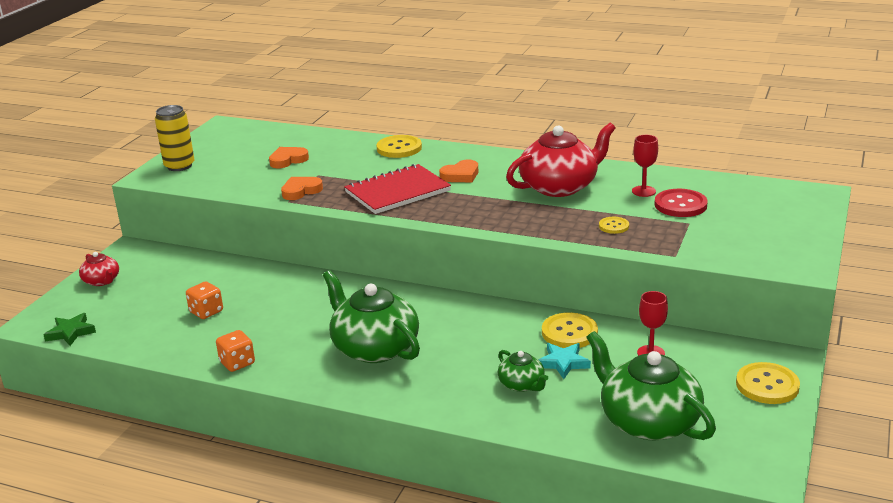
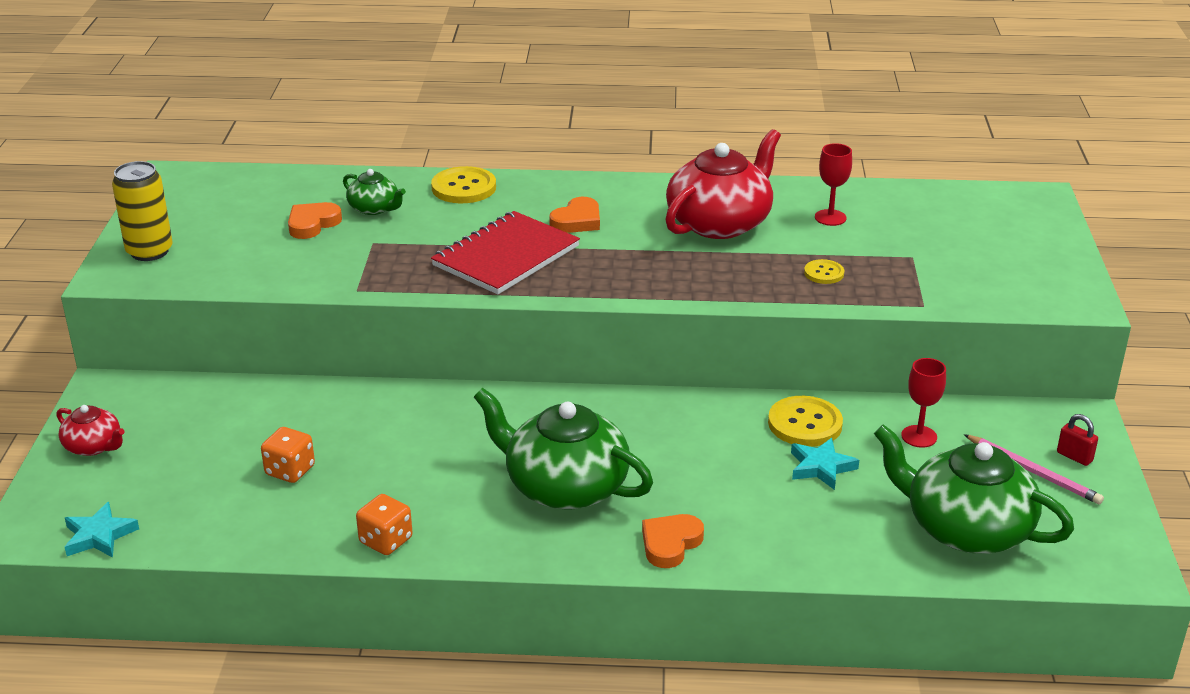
camera: 20 degrees left, 5 degrees up
(70, 332) = (99, 536): green star -> turquoise star
(301, 191) = (365, 271): orange heart -> orange heart (670, 543)
(522, 384) = (787, 506): green teapot -> green teapot (374, 208)
(680, 205) = (887, 232): red button -> none
(726, 390) = (1033, 472): none -> pink pencil
(767, 385) = (1074, 457): yellow button -> red padlock

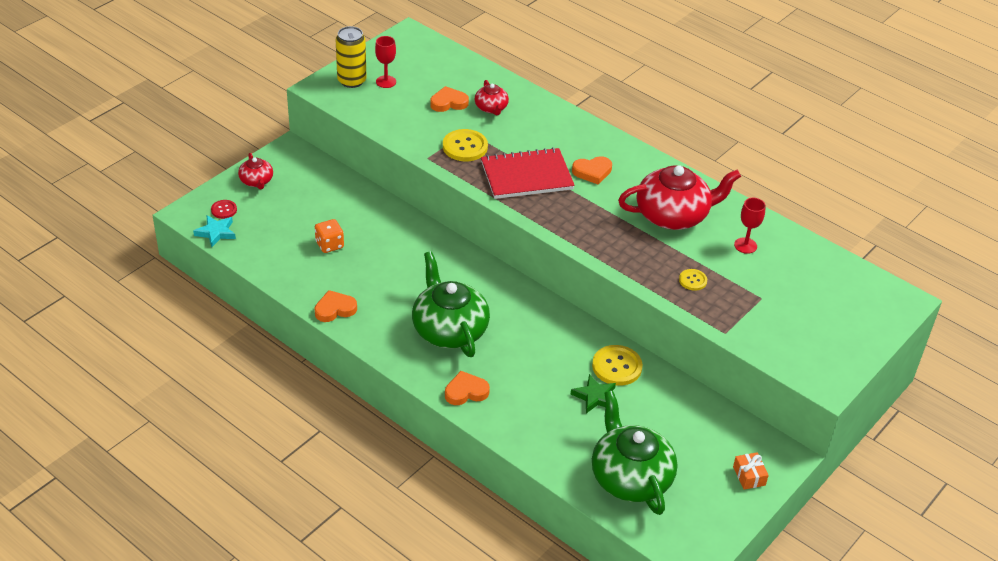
camera: 35 degrees right, 10 degrees up
(80, 502) = (224, 210): none -> red button
(374, 208) = (491, 108): green teapot -> red teapot
(386, 541) = (335, 309): orange dice -> orange heart
(464, 187) = (554, 117): yellow button -> yellow button (465, 147)
(821, 467) = (594, 396): turquoise star -> green star
(919, 436) = (672, 411): red goblet -> red goblet (386, 82)
(1033, 472) = (712, 470): pink pencil -> none
(1074, 457) = (749, 476): red padlock -> orange gift

